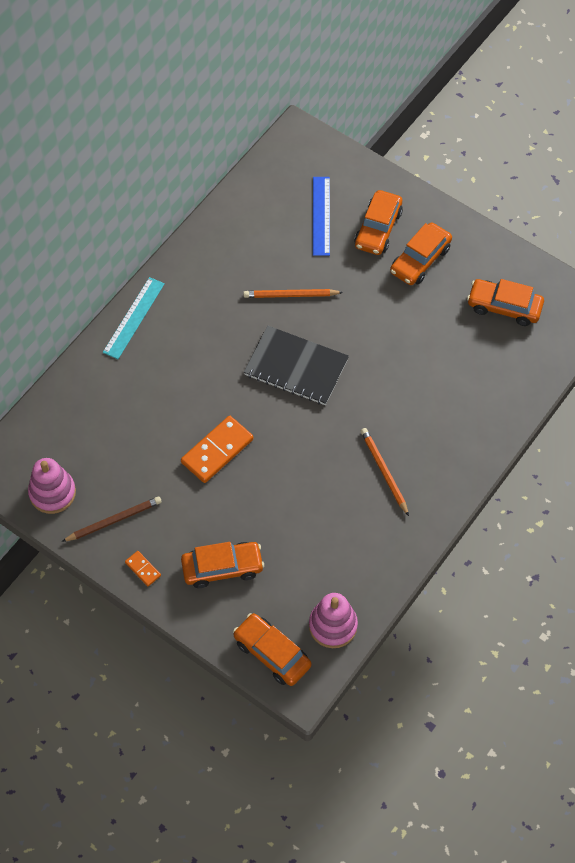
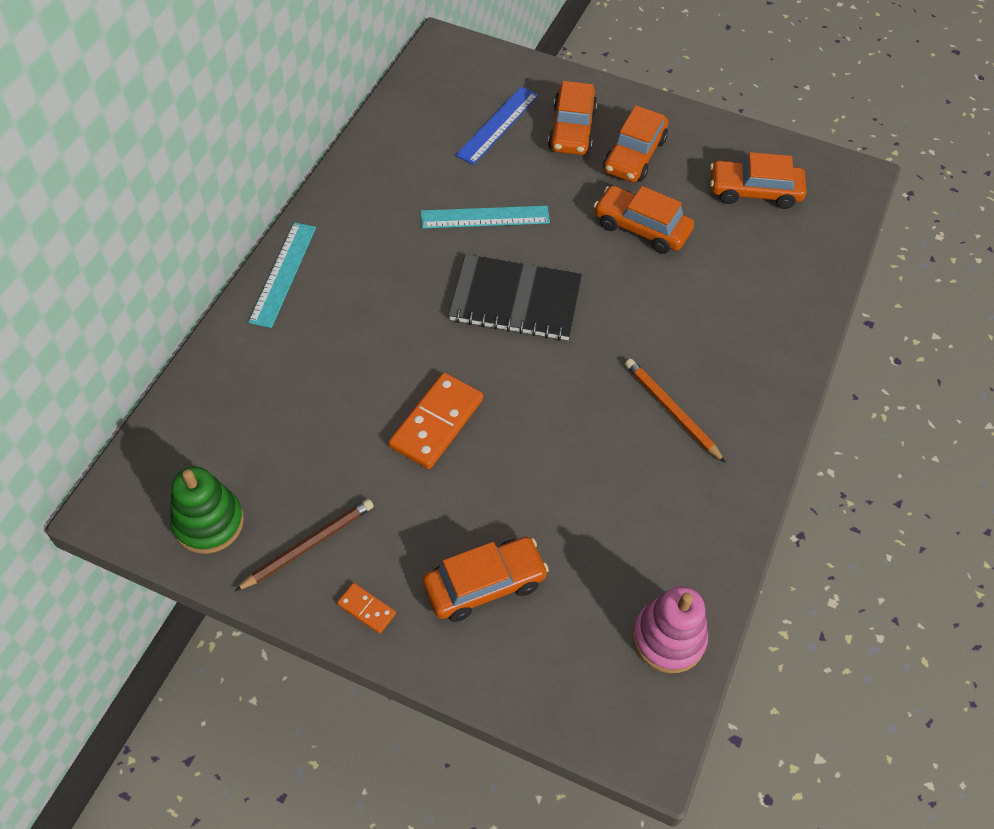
camera: 15 degrees left, 5 degrees down
(52, 493) = (208, 522): pink stacking toy -> green stacking toy
(272, 653) = (592, 699): orange car -> orange car (641, 228)
(291, 295) = (485, 217): orange pencil -> turquoise ruler
(321, 216) = (497, 125): blue ruler -> blue ruler turned 45 degrees clockwise

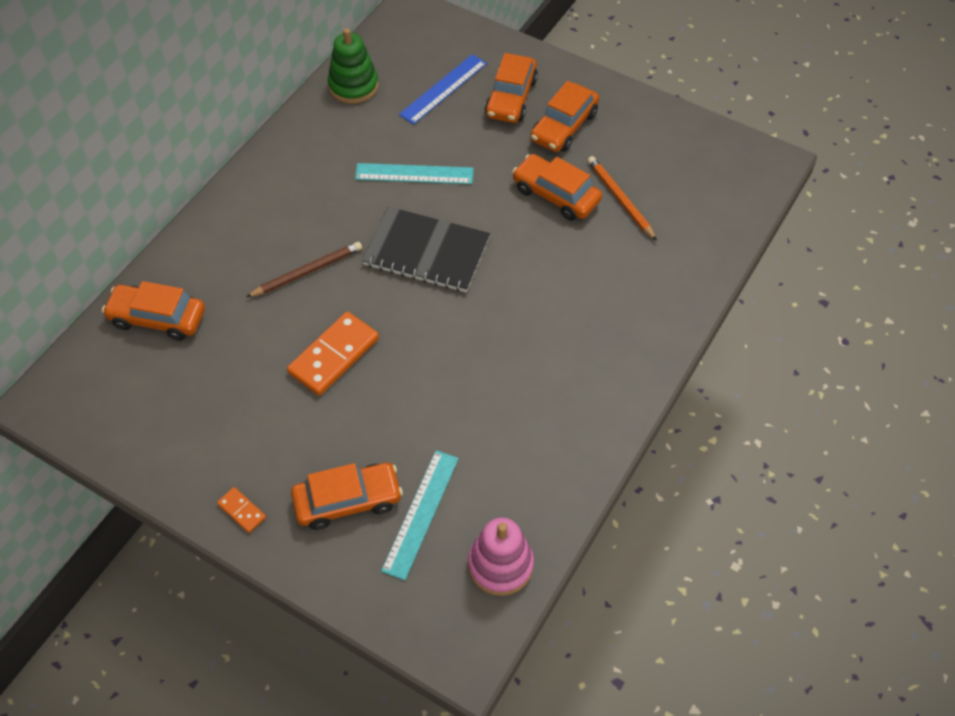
camera: 10 degrees right, 0 degrees up
(208, 522) = (121, 423): green stacking toy -> green stacking toy (353, 86)
(283, 274) = (225, 211): turquoise ruler -> turquoise ruler (421, 513)
(308, 545) = (202, 451): brown pencil -> brown pencil (307, 271)
(671, 411) = (547, 365): orange pencil -> orange pencil (620, 199)
(754, 191) = (669, 169): orange car -> orange car (157, 318)

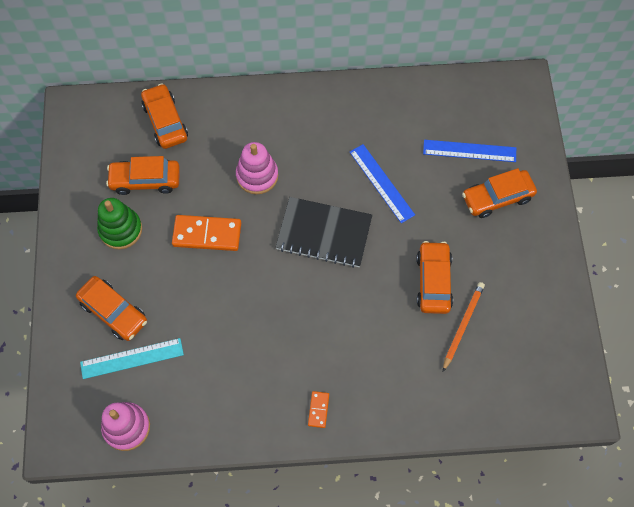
camera: 55 degrees right, 10 degrees up
(241, 511) = (70, 259): orange domino -> orange domino (318, 410)
(307, 271) = (257, 176): brown pencil -> pink stacking toy
(353, 86) = (426, 96): green stacking toy -> green stacking toy (120, 230)
(414, 174) = (381, 183): turquoise ruler -> blue ruler
(426, 252) = (324, 233): black notebook -> black notebook turned 60 degrees counterclockwise
(564, 126) = (499, 248): orange car -> orange car (145, 180)

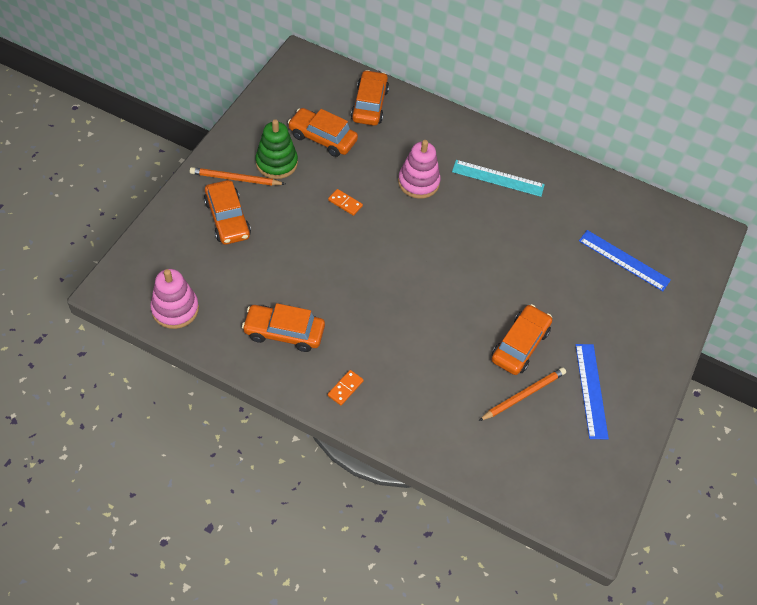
camera: 25 degrees right, 10 degrees down
(94, 268) = (235, 179): none -> orange pencil
(132, 358) = (217, 261): turquoise ruler -> turquoise ruler (498, 178)
(207, 234) = (345, 203): orange domino -> orange domino, size x0.49
(324, 233) = (446, 255): black notebook -> none
(381, 183) = (525, 244): blue ruler -> blue ruler (591, 390)
(497, 198) = (625, 310): orange car -> orange car (284, 332)

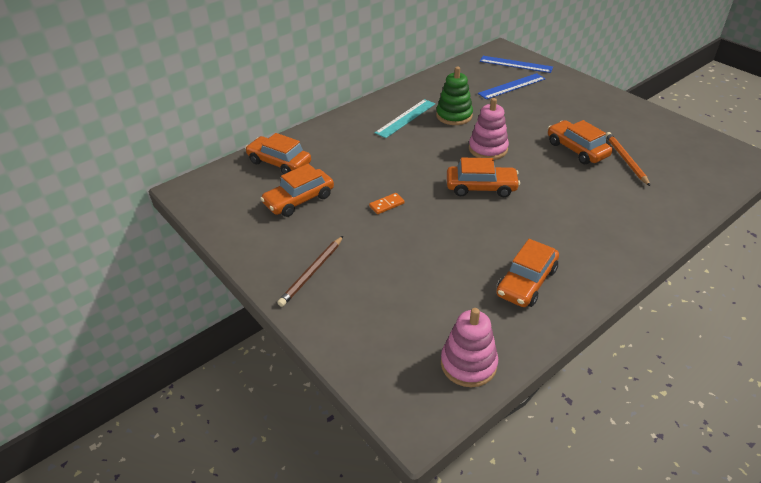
camera: 60 degrees left, 15 degrees down
(227, 219) = (362, 291): orange car -> orange car (481, 187)
(235, 179) = (312, 272): orange pencil -> brown pencil
(276, 163) = (310, 237): green stacking toy -> green stacking toy (454, 116)
(345, 388) = (602, 256): orange domino -> none
(418, 182) = (386, 157): pink stacking toy -> pink stacking toy (488, 149)
(591, 390) = (626, 129): blue ruler -> blue ruler (515, 64)

